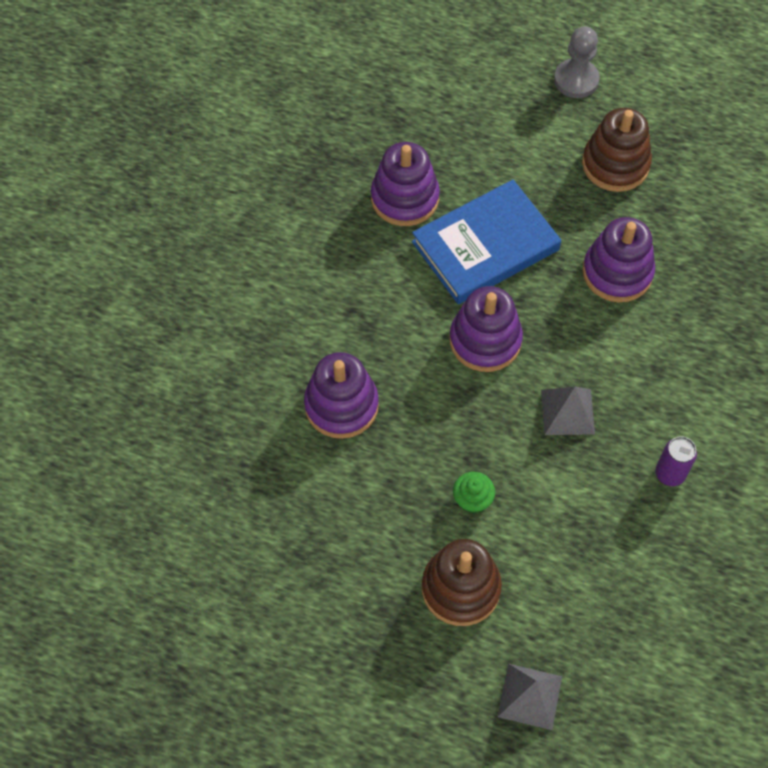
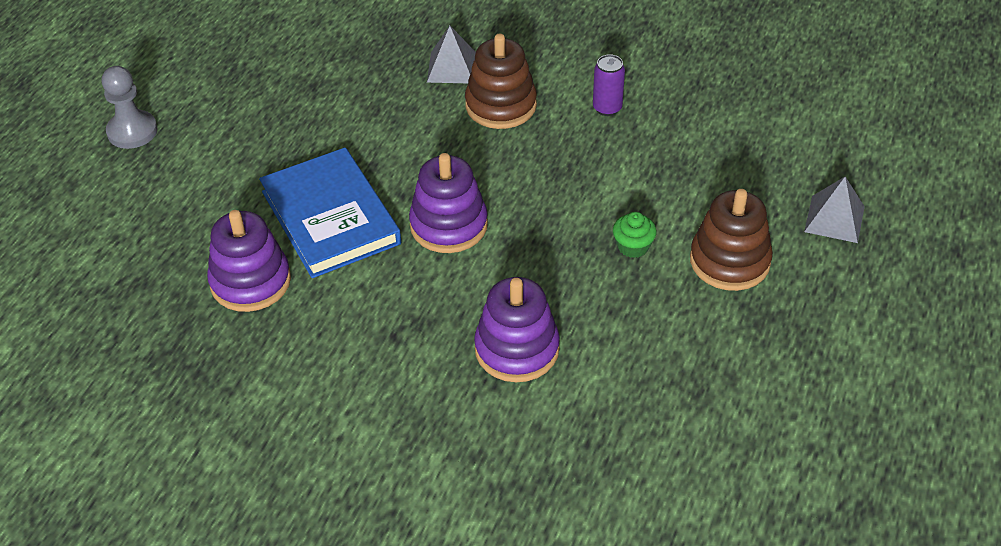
camera: 85 degrees left, 15 degrees down
(567, 411) = (537, 170): grey pyramid -> grey pyramid (452, 67)
(615, 164) = (251, 112): brown stacking toy -> brown stacking toy (501, 105)
(617, 272) = (383, 122): purple stacking toy -> none

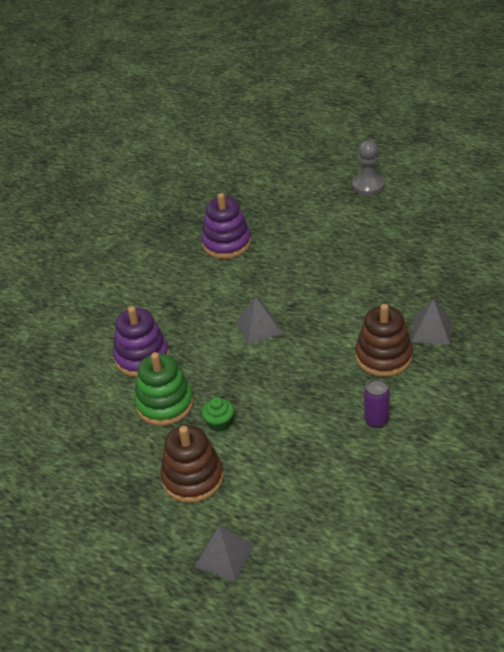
camera: 100 degrees right, 5 degrees down
(330, 217) = (275, 273): blue book -> none
(448, 225) = (258, 327): purple stacking toy -> grey pyramid
(608, 308) = (164, 404): none -> green stacking toy

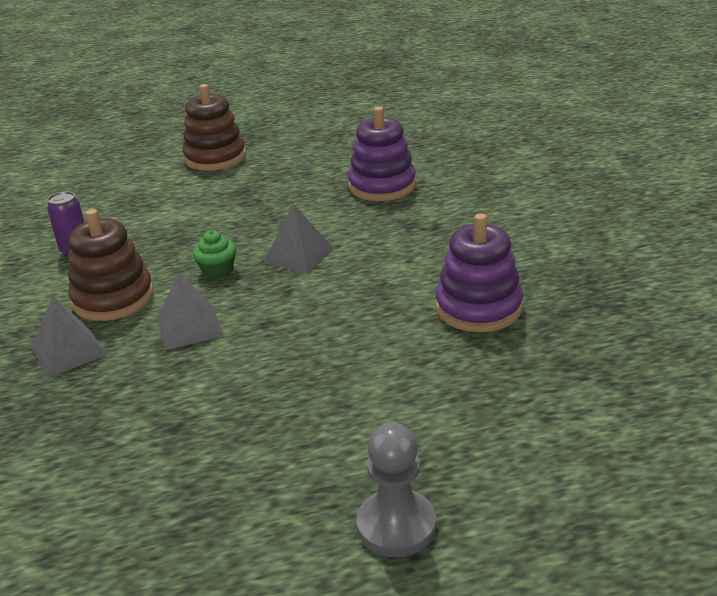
camera: 135 degrees right, 10 degrees down
(164, 404) = (306, 175): green stacking toy -> none
(219, 422) = (237, 187): green cupcake -> green cupcake (217, 270)
(224, 556) = (138, 144): grey pyramid -> grey pyramid (189, 327)

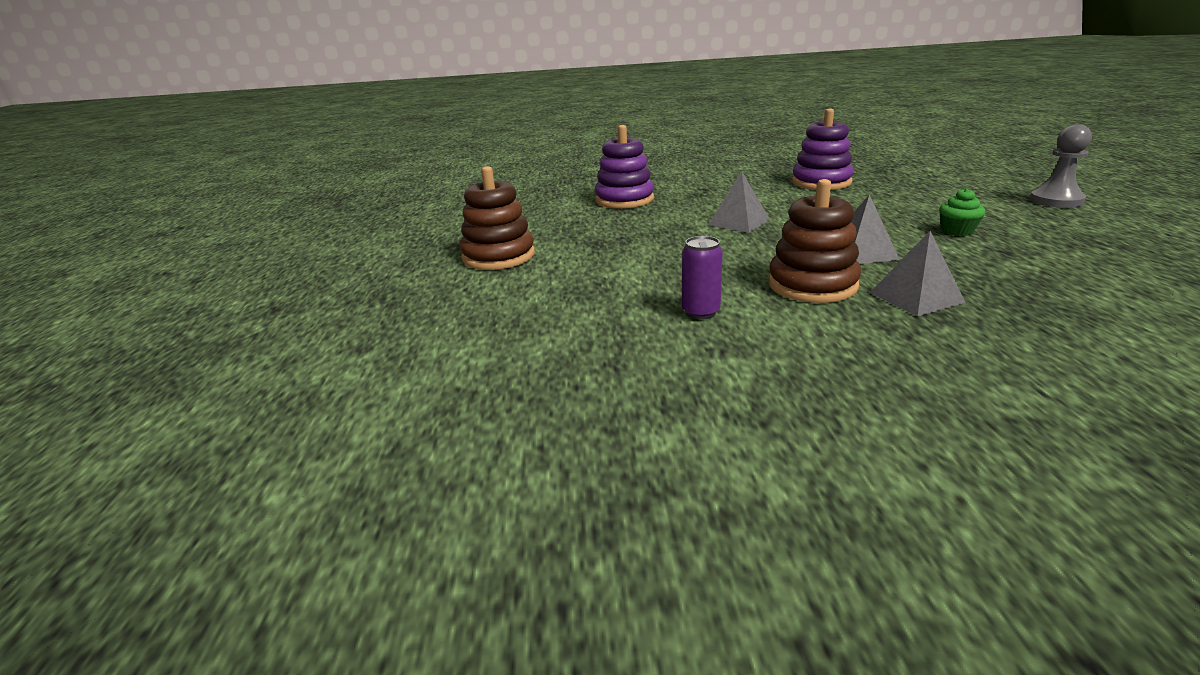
camera: 80 degrees left, 5 degrees down
(217, 270) = (760, 247): green cupcake -> green cupcake (957, 231)

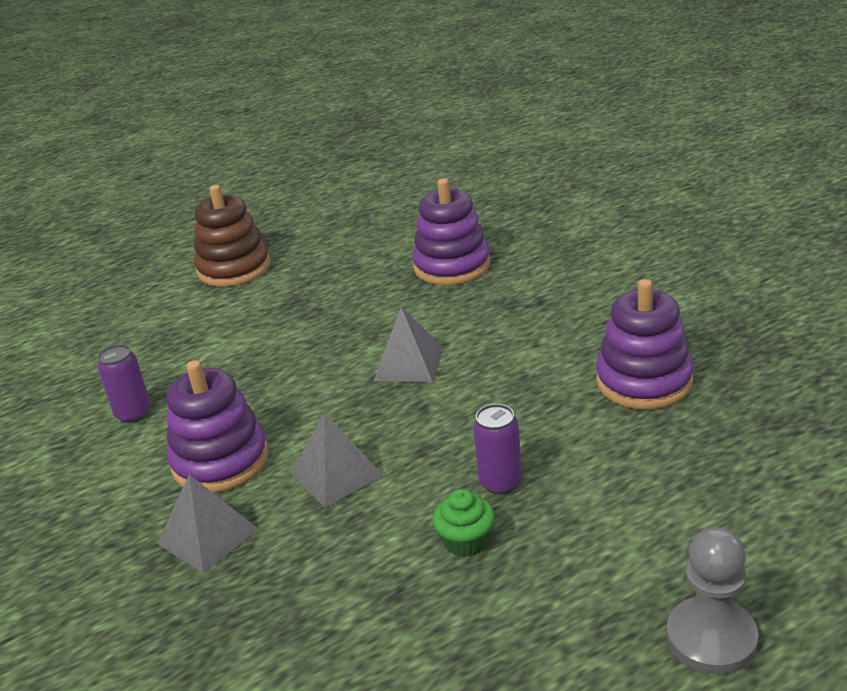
camera: 65 degrees right, 5 degrees up
(812, 285) = (220, 461): brown stacking toy -> purple stacking toy
(900, 218) = (500, 483): none -> purple can

